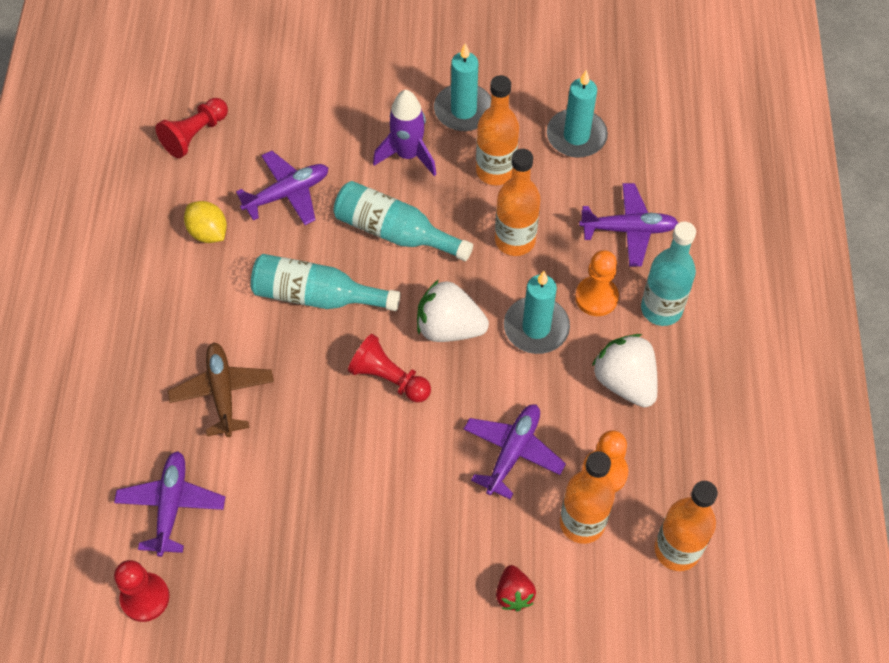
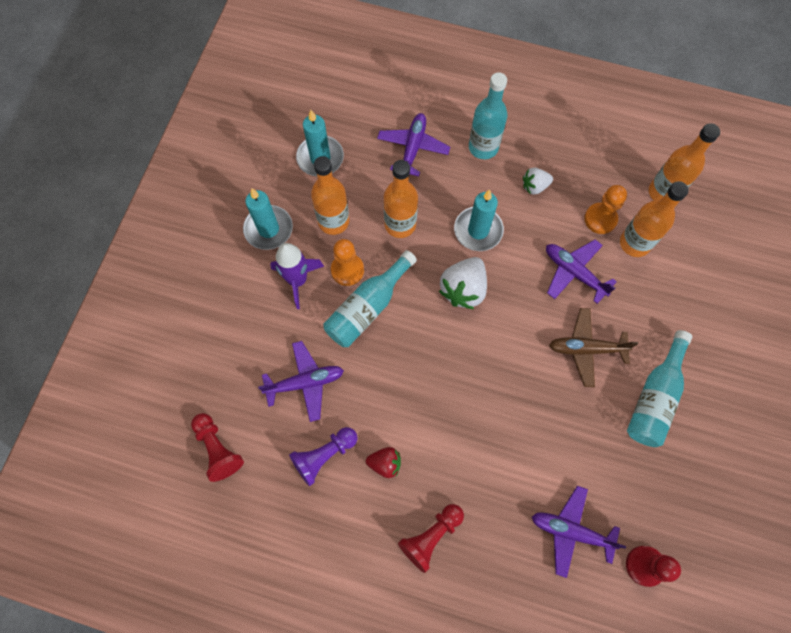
camera: 75 degrees left, 10 degrees up
(208, 232) = (324, 456): yellow lemon -> purple pawn
(222, 392) = (480, 472): brown plane -> brown plane (586, 349)
(287, 193) = (305, 382): purple plane -> purple plane turned 90 degrees clockwise
(317, 296) = (410, 380): turquoise bottle -> turquoise bottle (654, 397)
(389, 378) = (496, 342): red pawn -> red pawn (431, 536)
(514, 594) = (679, 300): red strawberry -> red strawberry (385, 463)
(596, 297) = (463, 185): orange pawn -> orange pawn (347, 270)
(625, 382) = (534, 186): white strawberry -> white strawberry, size x0.58

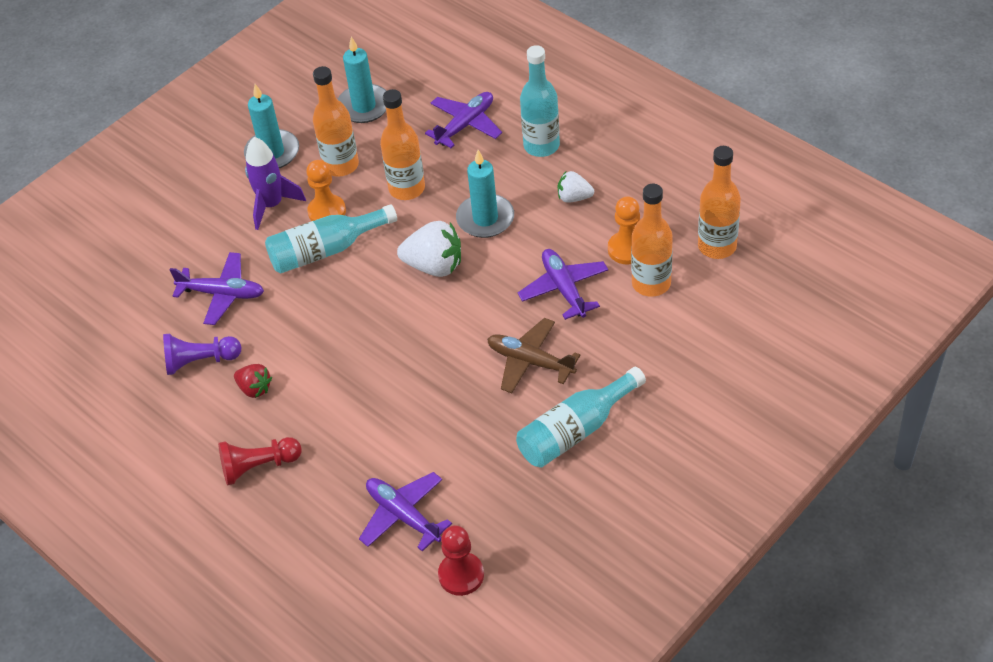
camera: 30 degrees right, 20 degrees down
(218, 449) = (105, 320): red pawn -> none
(463, 289) = (434, 266): white strawberry -> white strawberry turned 135 degrees counterclockwise

